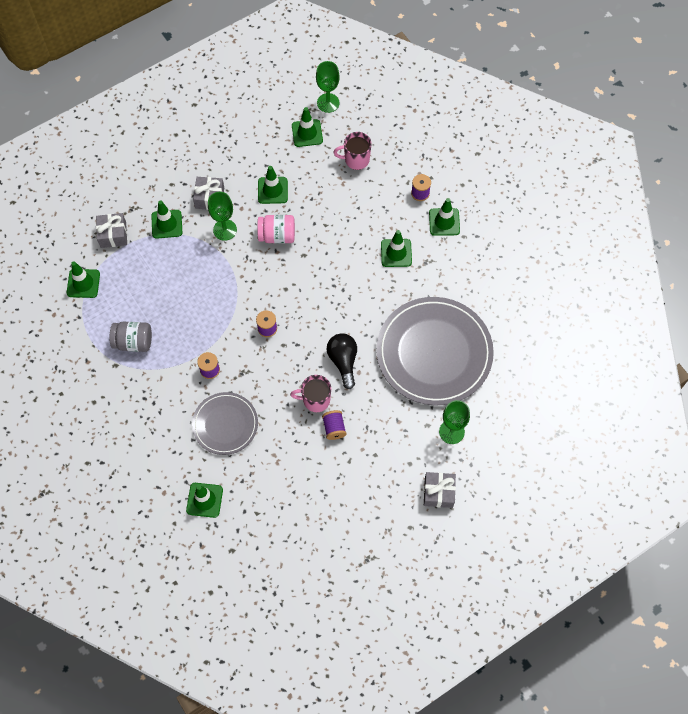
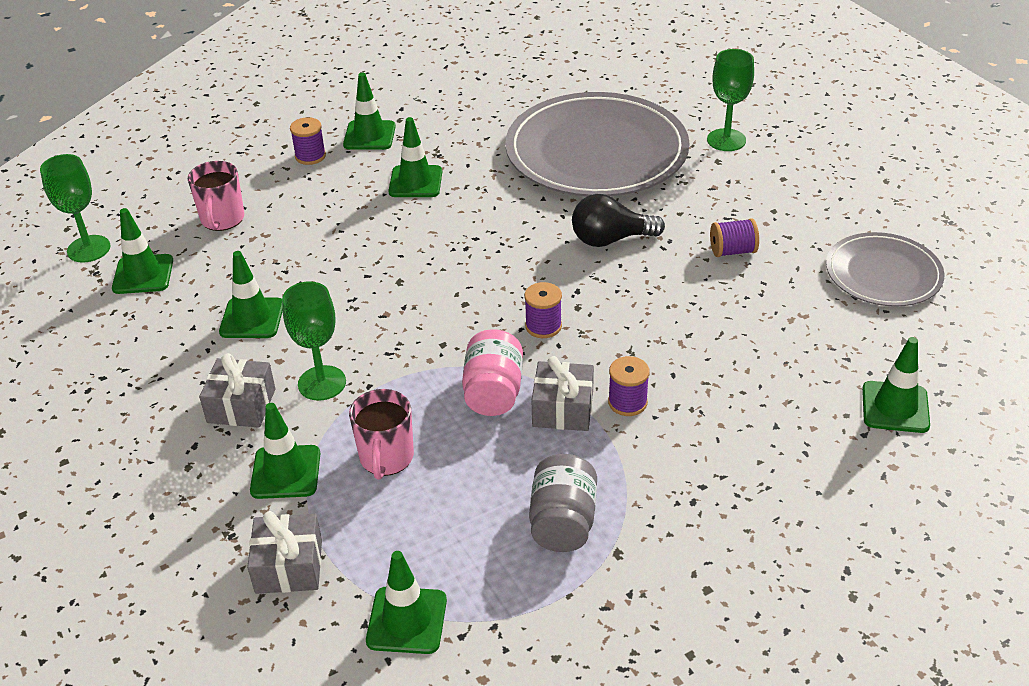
camera: 85 degrees left, 25 degrees down
(225, 424) = (739, 380): grey plate -> grey plate (883, 274)
(277, 235) = (352, 313): pink jar -> pink jar (493, 392)
(315, 400) = (683, 270): pink mug -> pink mug (386, 458)
(438, 492) = (825, 154): grey gift -> grey gift (563, 409)

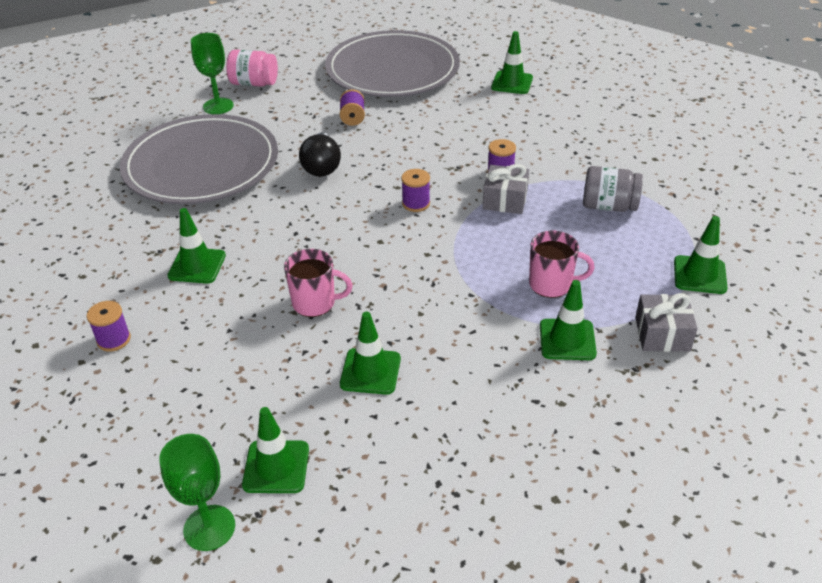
camera: 85 degrees left, 0 degrees up
(222, 219) = (199, 405): pink mug -> pink mug (315, 303)
(241, 405) = (488, 372): grey gift -> none
(322, 383) = (465, 322): green goblet -> none
(369, 136) = (100, 296): green traffic cone -> none
(493, 392) = (485, 230): pink jar -> pink jar (254, 83)
(883, 274) = (392, 69): grey plate -> grey plate, size x1.82

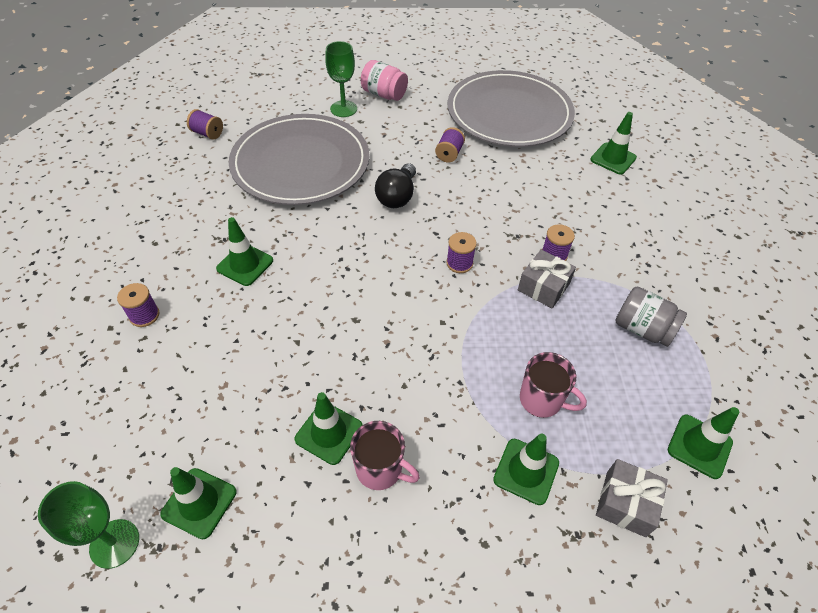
camera: 20 degrees right, 10 degrees up
(78, 164) = (207, 133): none -> purple spool
(315, 303) = (319, 339): pink mug -> pink mug (380, 469)

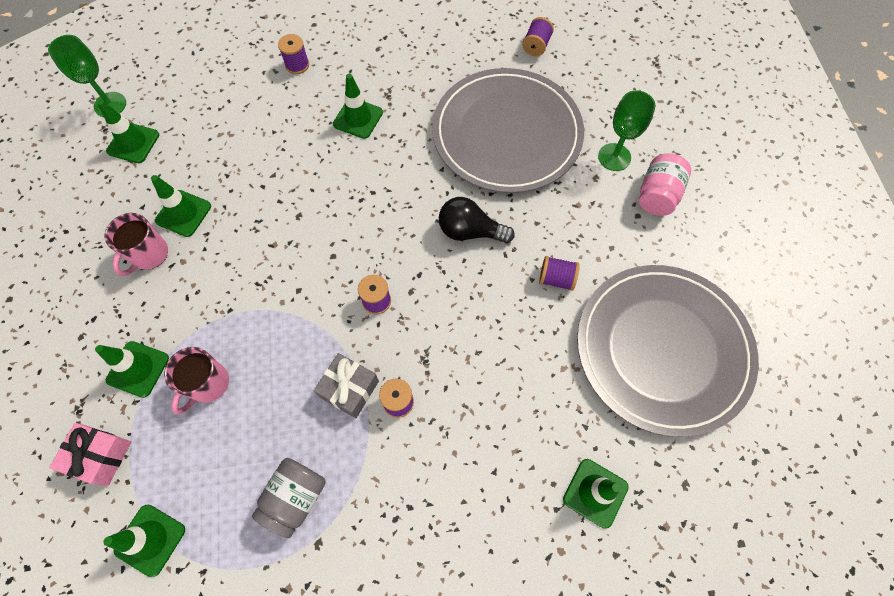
camera: 85 degrees right, 15 degrees up
(625, 503) = (100, 456): grey gift -> pink gift

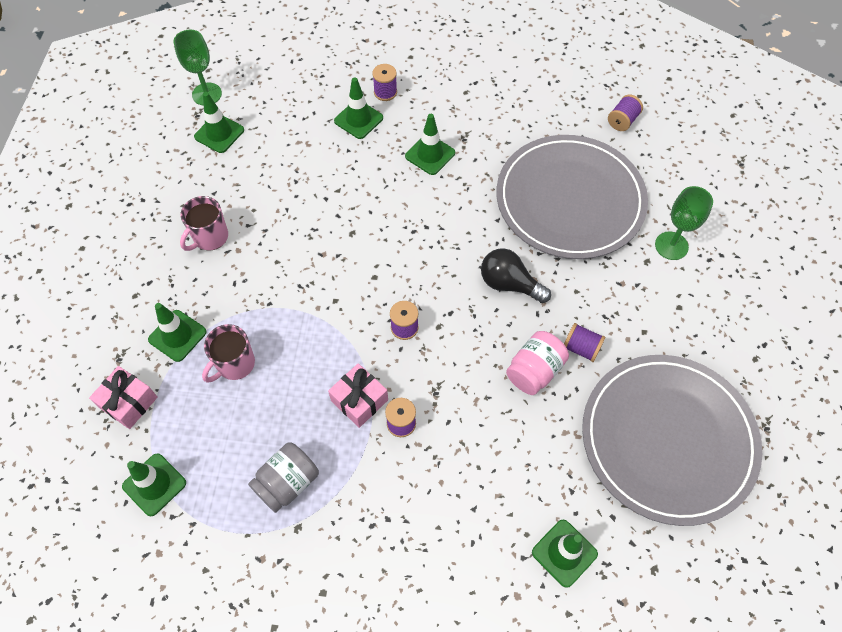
camera: 15 degrees right, 5 degrees down
(183, 213) = (249, 207): green traffic cone -> green traffic cone (358, 119)
(349, 389) = (359, 400): grey gift -> pink gift
(657, 195) = (704, 292): pink jar -> pink jar (534, 371)

